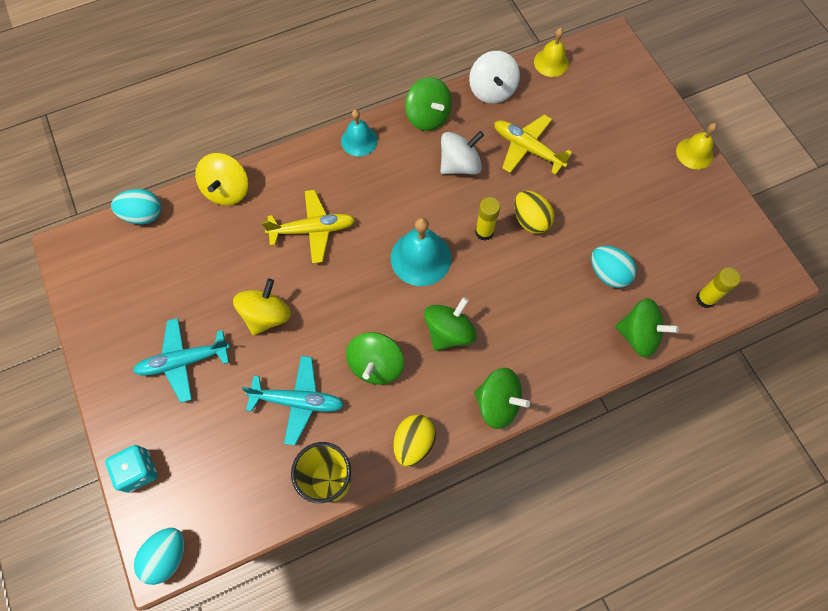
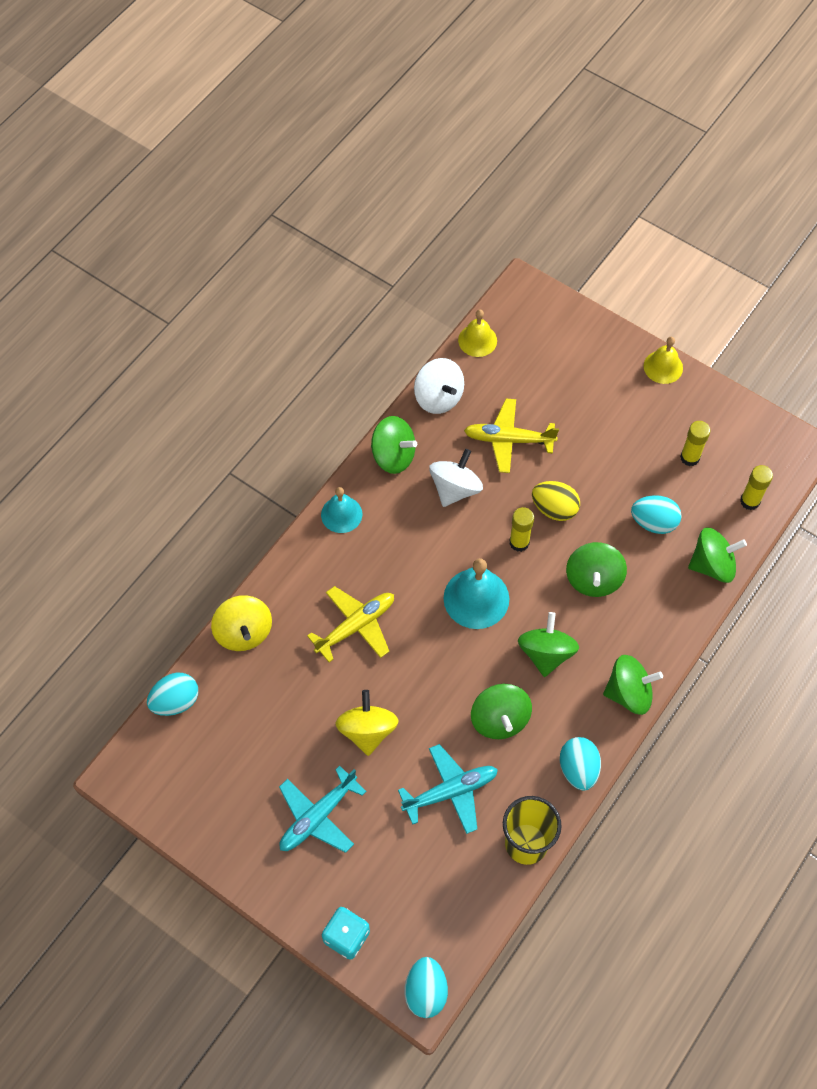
camera: 30 degrees left, 5 degrees down
(414, 443) = (578, 769): yellow egg -> turquoise egg
(527, 293) = (593, 579): none -> green spinning top
(673, 236) = (689, 457): none -> yellow glue stick

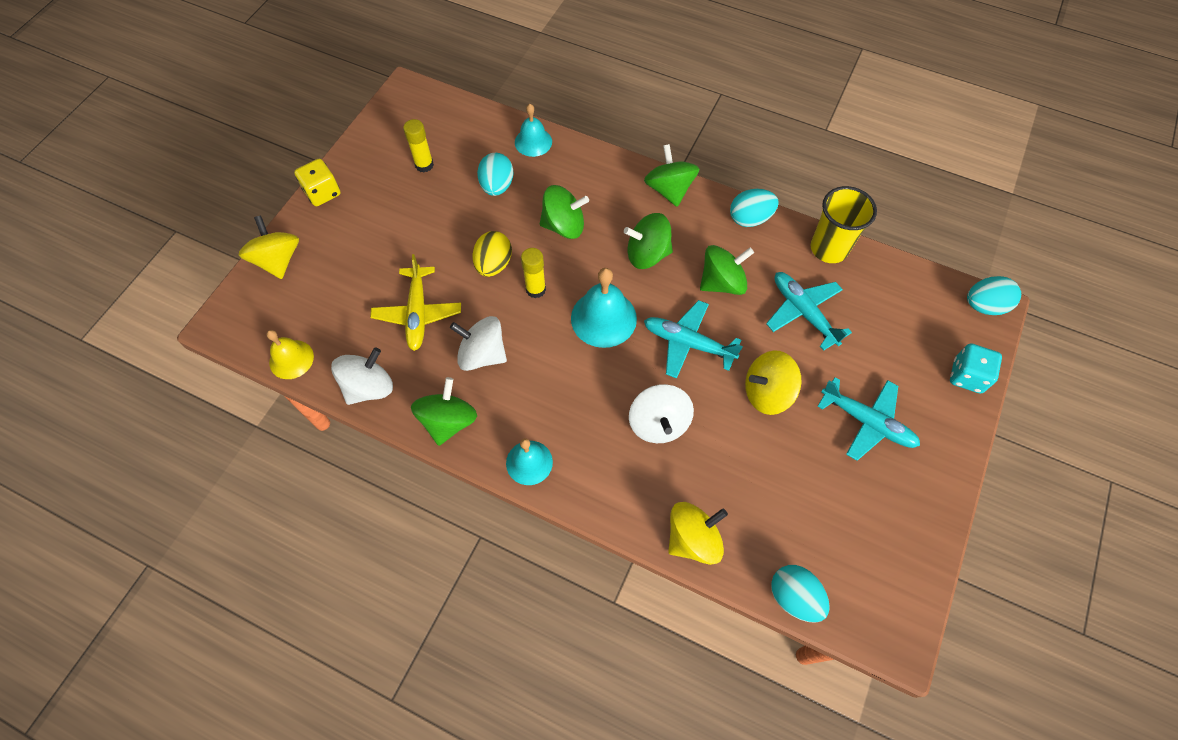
camera: 100 degrees left, 0 degrees up
(356, 626) = (658, 423): yellow plane -> white spinning top
(434, 670) = (688, 343): none -> turquoise plane
(586, 330) = (278, 260): none -> yellow spinning top
(663, 367) = (322, 193): yellow bell -> yellow dice
(712, 565) = (533, 142): green spinning top -> turquoise bell
(750, 501) = (465, 120): yellow glue stick -> none

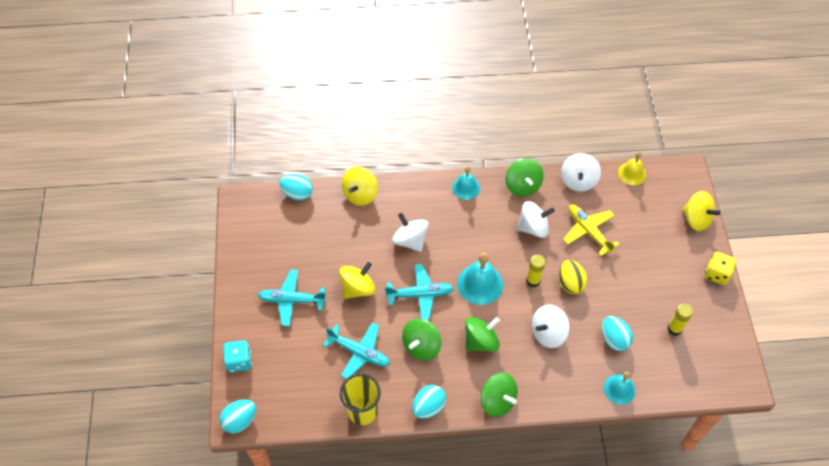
camera: 150 degrees right, 5 degrees down
(564, 226) = (548, 333): green spinning top -> white spinning top

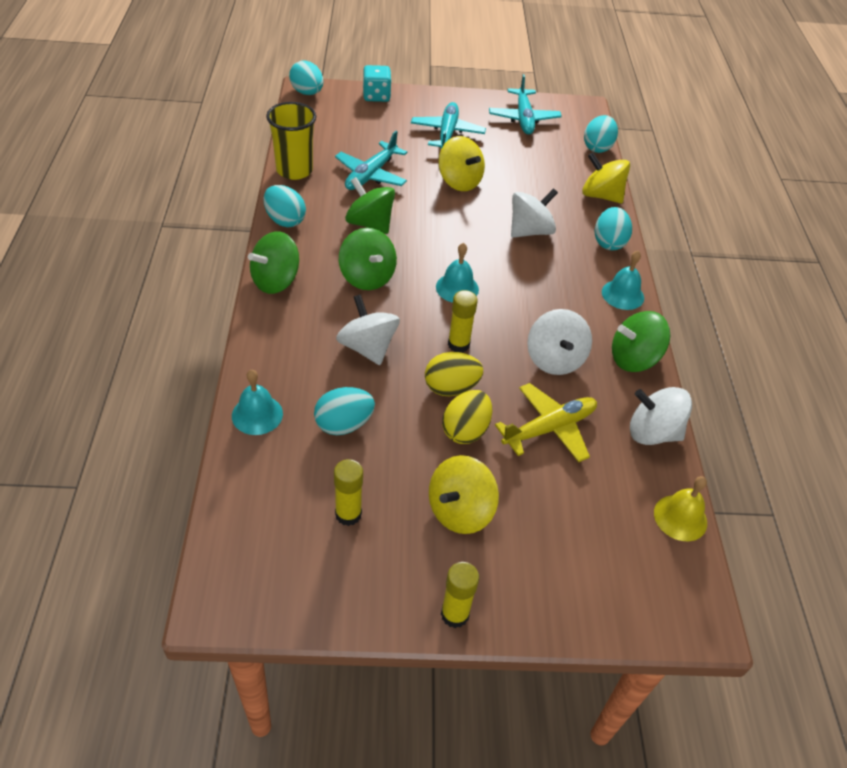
camera: 90 degrees right, 10 degrees down
(414, 192) = (609, 242): none -> turquoise egg
(420, 294) = (445, 231): turquoise plane -> turquoise plane (523, 118)
(480, 284) = (457, 288): turquoise bell -> turquoise bell, size x0.65
(601, 274) = (465, 430): none -> yellow egg
(696, 219) = (582, 607): yellow spinning top -> yellow spinning top (460, 511)
(717, 274) = (454, 614): yellow dice -> yellow glue stick

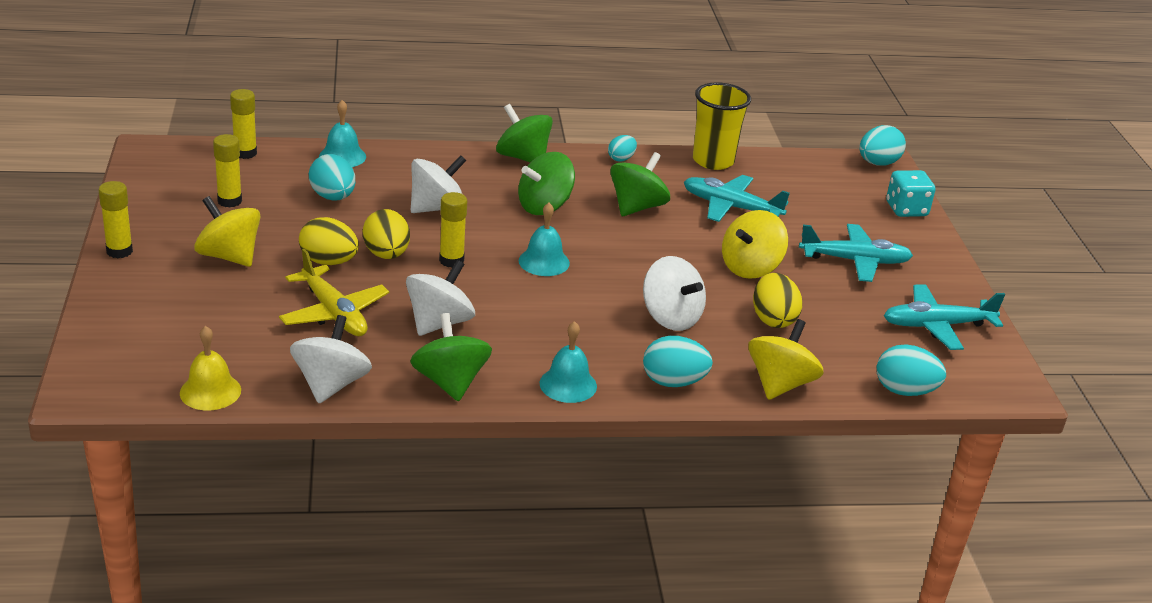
camera: 85 degrees right, 15 degrees down
(239, 502) = (245, 153): none -> yellow glue stick
(285, 220) = (621, 159): turquoise egg -> turquoise egg, size x0.61
(525, 184) = (773, 319): none -> yellow egg
(554, 359) = (439, 323): white spinning top -> white spinning top turned 135 degrees clockwise

